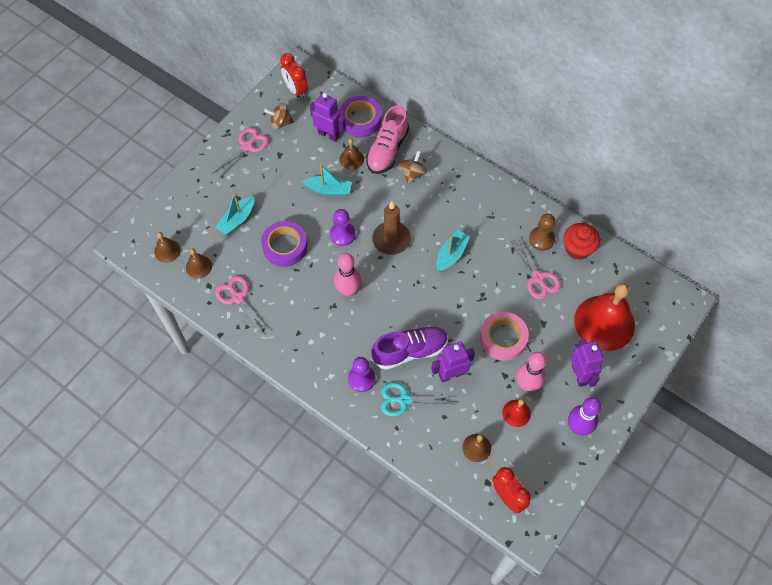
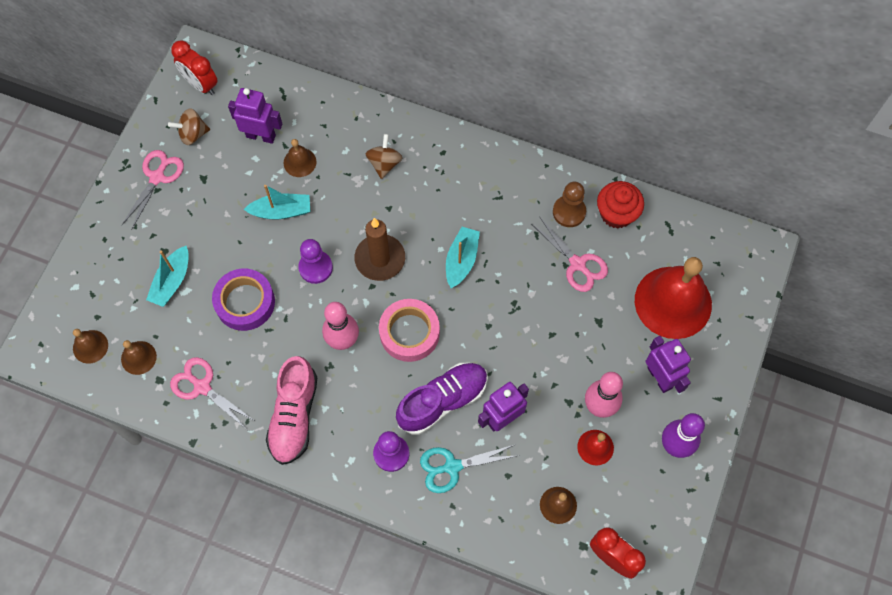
camera: 15 degrees left, 5 degrees up
(360, 120) = (297, 106): purple tape -> none
(387, 150) = (343, 139): pink shoe -> pink shoe (294, 416)
(503, 338) = (554, 355): pink tape -> pink tape (409, 333)

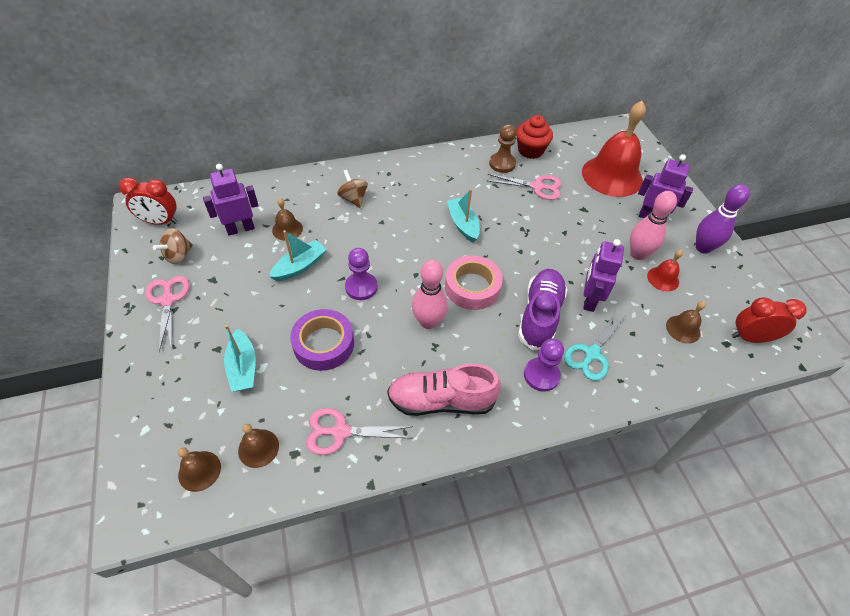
camera: 40 degrees left, 15 degrees down
(294, 416) = (441, 400): pink shoe -> pink shoe turned 120 degrees clockwise
(380, 259) = (405, 254): brown candle -> none

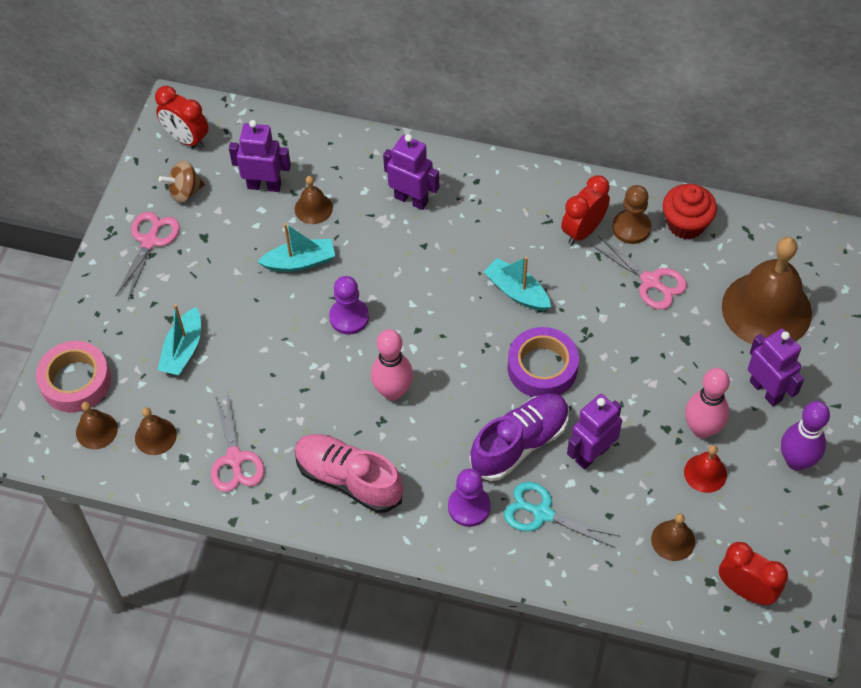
camera: 35 degrees right, 5 degrees up
(324, 344) = (272, 363): purple tape -> purple tape (542, 367)
(340, 432) = (235, 459): pink scissors -> pink scissors turned 135 degrees counterclockwise
(353, 199) = (411, 199): brown spinning top -> purple robot
(463, 224) = (517, 291): turquoise boat -> turquoise boat turned 60 degrees counterclockwise
(472, 287) = (469, 375): pink tape -> pink tape (76, 381)
(475, 175) = (583, 231): none -> red clock
(591, 354) = (542, 513): turquoise scissors -> turquoise scissors turned 45 degrees clockwise
(612, 176) = (766, 309): red bell -> brown bell

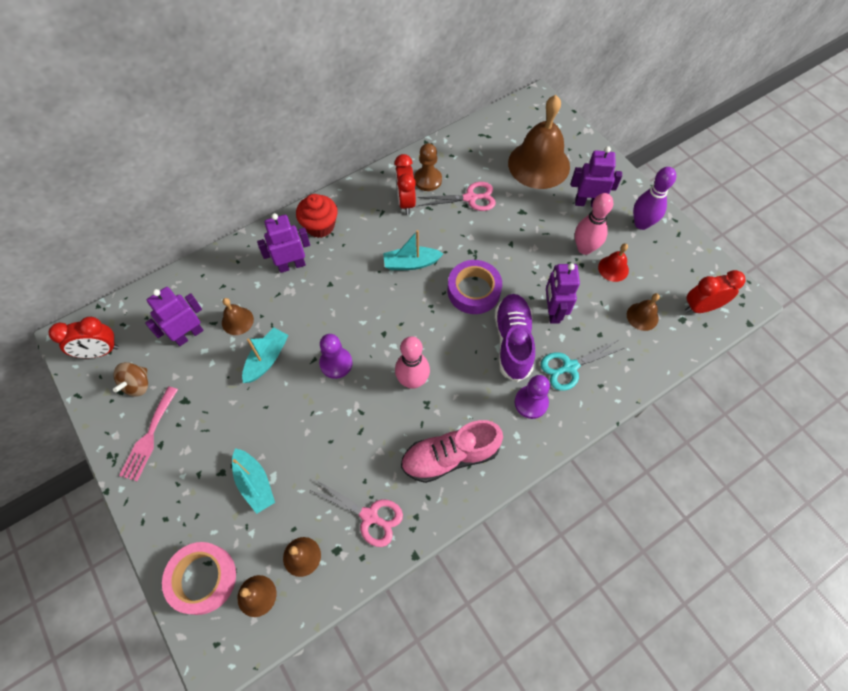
camera: 50 degrees left, 5 degrees up
(150, 241) = (149, 437): pink scissors -> pink fork
(685, 224) = (451, 156): red cupcake -> red cupcake (320, 226)

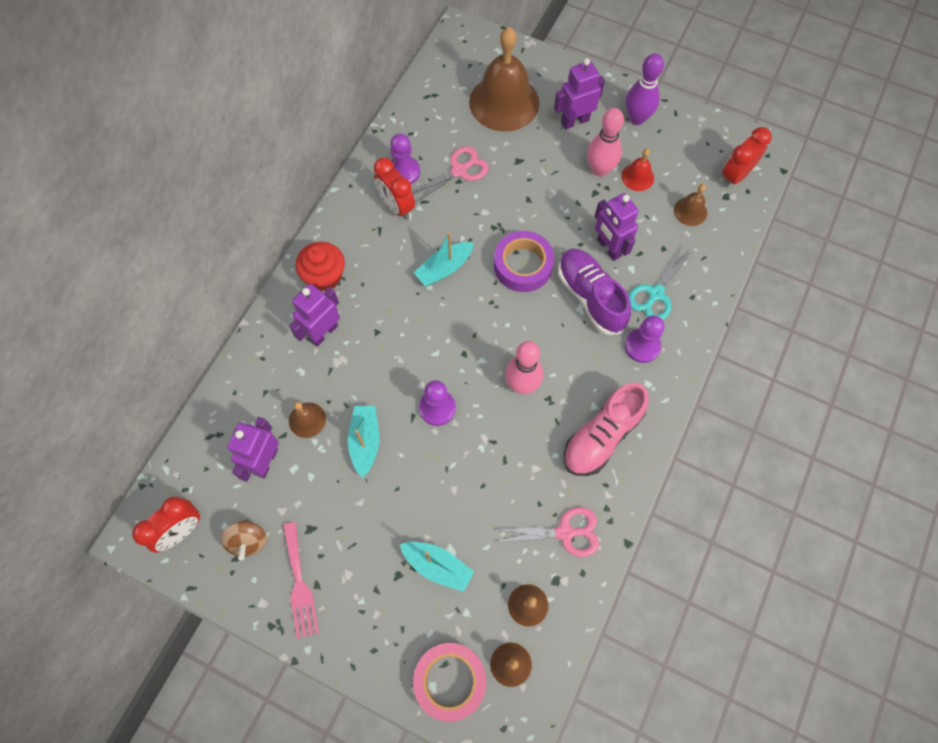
camera: 30 degrees left, 5 degrees up
(428, 180) = (404, 172): brown pawn -> purple pawn

